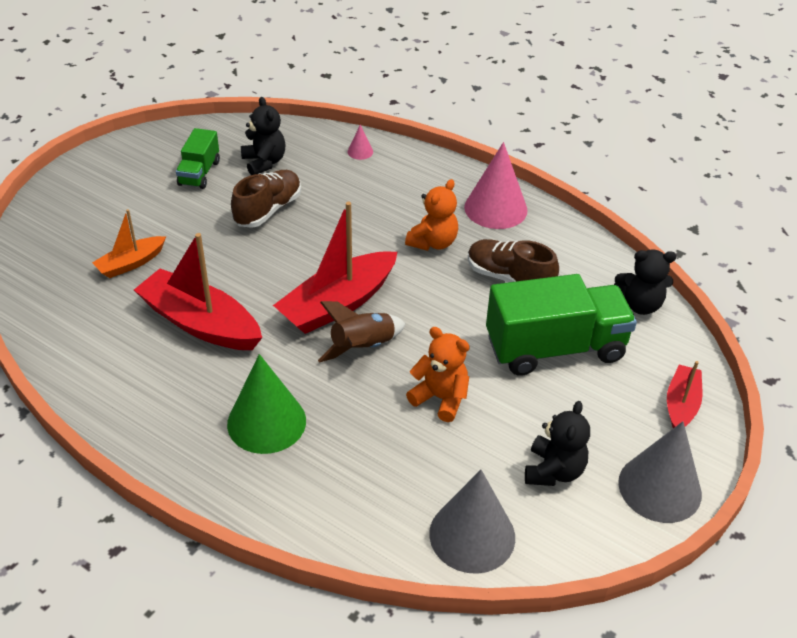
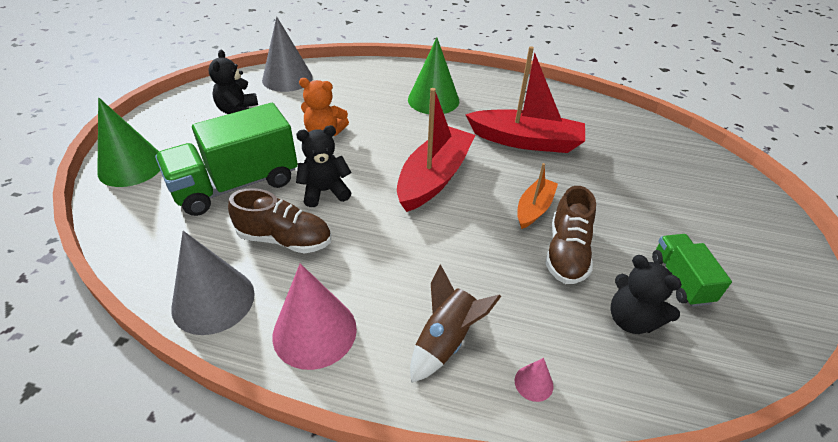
camera: 160 degrees right, 0 degrees up
(131, 263) = (624, 169): orange boat -> orange boat (534, 208)
(362, 347) = (396, 151): brown rocket -> brown rocket (446, 340)
(433, 242) = (375, 260): orange teddy bear -> none
(639, 305) = (145, 244): black teddy bear -> black teddy bear (325, 191)
(659, 488) = (165, 117): grey cone -> grey cone (213, 300)
(681, 405) = (131, 166): red boat -> green cone

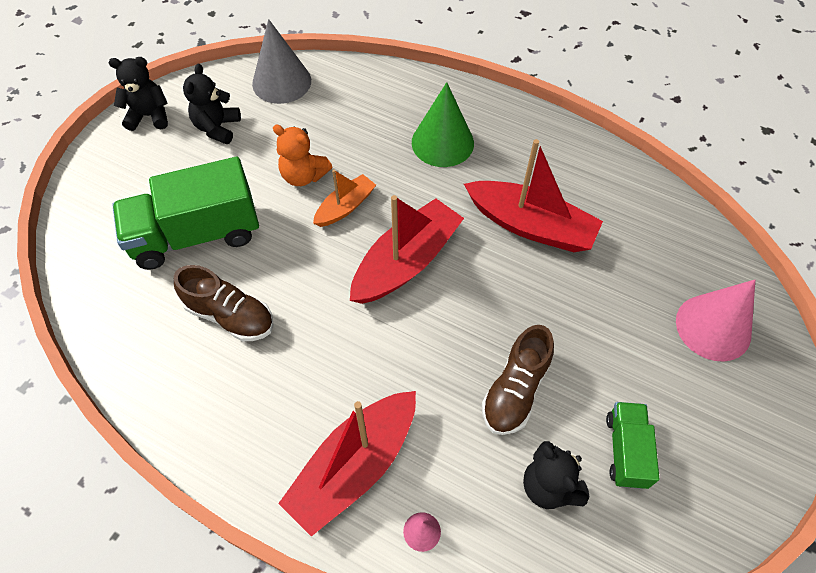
camera: 15 degrees right, 15 degrees up
(131, 166) = (97, 191): green cone -> none
(213, 300) = (150, 375): grey cone -> none
(314, 331) = (234, 430): pink cone -> pink cone (713, 327)
(325, 191) = (284, 260): black teddy bear -> black teddy bear (149, 116)
(446, 340) = (354, 466): brown rocket -> red boat
(534, 208) = (502, 325): orange boat -> orange boat (345, 207)

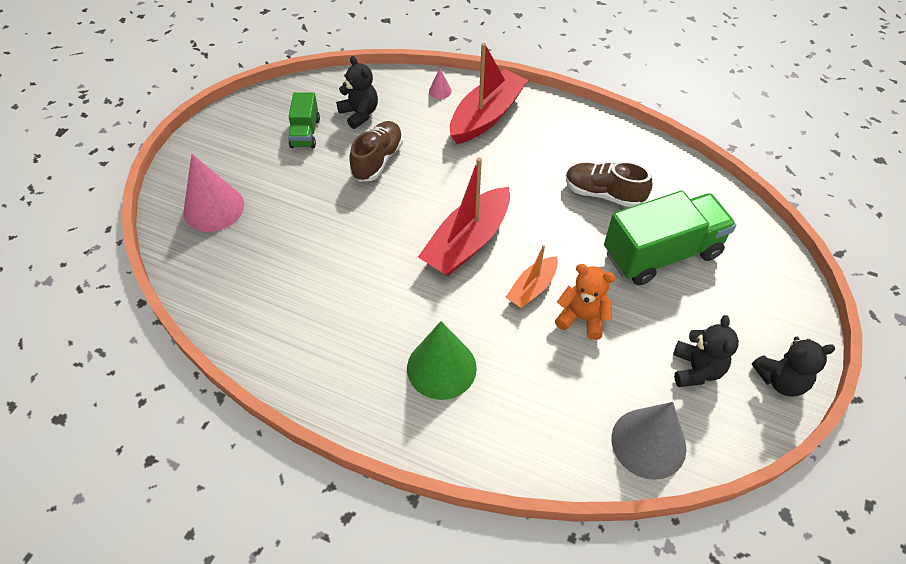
camera: 175 degrees right, 5 degrees down
(531, 226) = (353, 281): red boat -> none

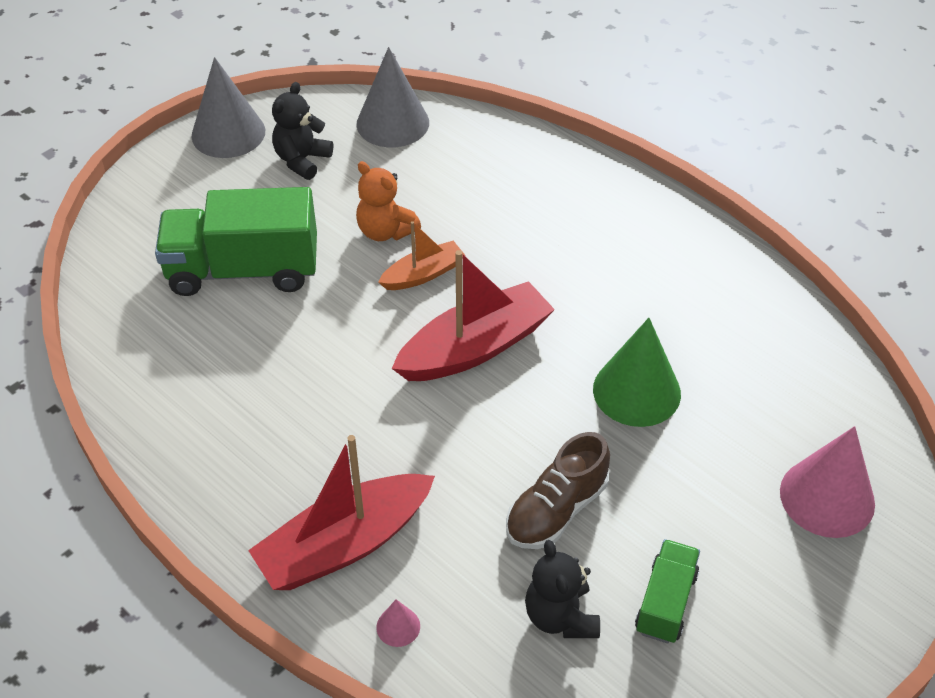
camera: 160 degrees left, 5 degrees down
(441, 368) = (564, 226): green cone -> green cone (636, 391)
(603, 194) = (255, 362): brown shoe -> none
(780, 380) = (228, 133): black teddy bear -> grey cone

